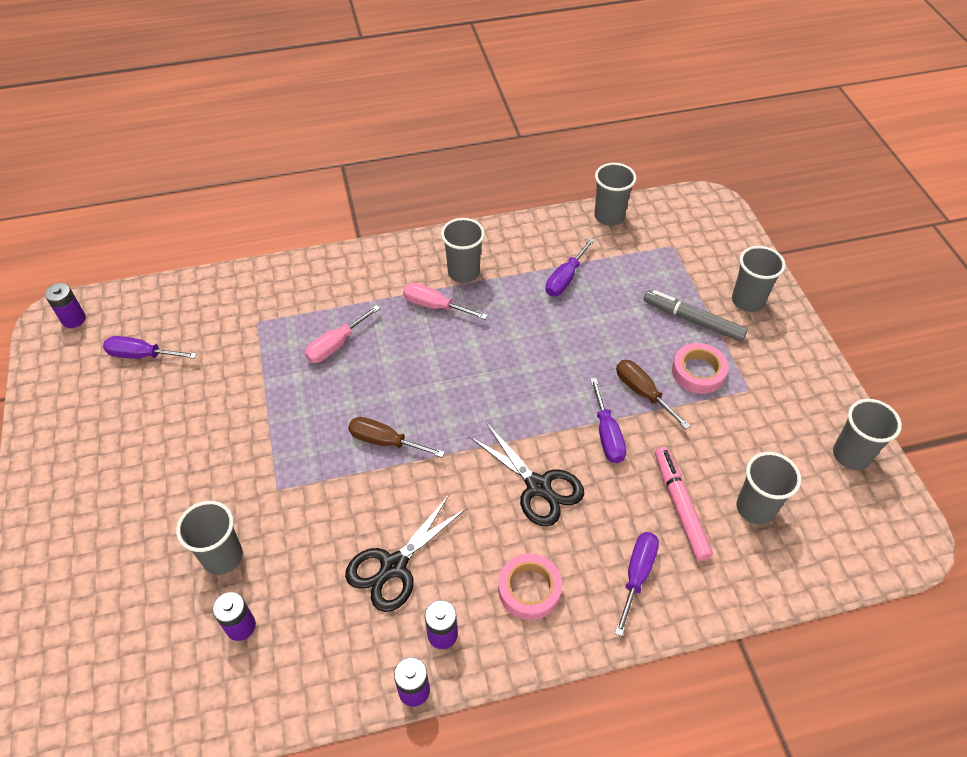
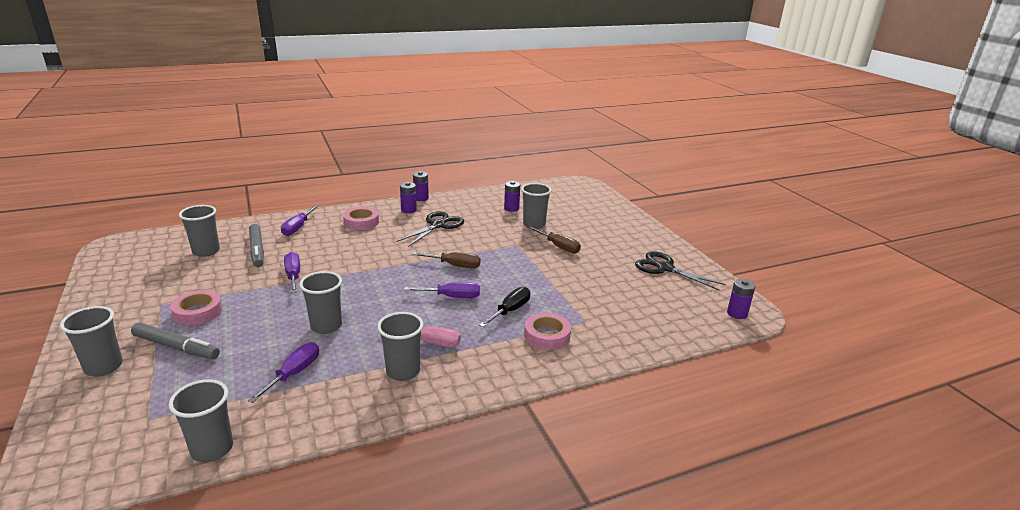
camera: 170 degrees right, 25 degrees down
(142, 355) = (659, 296): purple screwdriver -> purple screwdriver (452, 297)
(309, 304) = (547, 335): none -> pink tape
(335, 345) = (510, 310): pink screwdriver -> black screwdriver
(538, 486) = (349, 253): black scissors -> black scissors (665, 268)
(642, 392) = (254, 297): brown screwdriver -> brown screwdriver (559, 247)
(680, 506) = (257, 250): pink marker -> grey marker
(851, 455) = (112, 275): grey cup -> grey cup (326, 326)

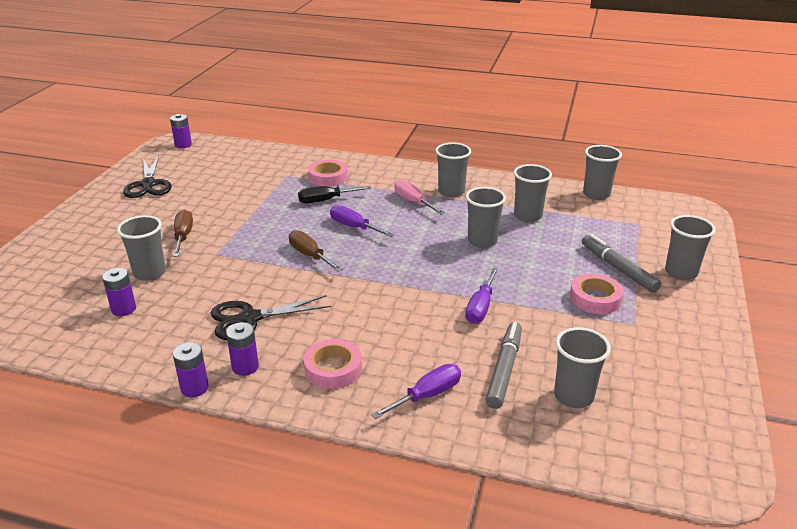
camera: 140 degrees left, 5 degrees up
(294, 373) = (527, 216): purple screwdriver -> grey cup

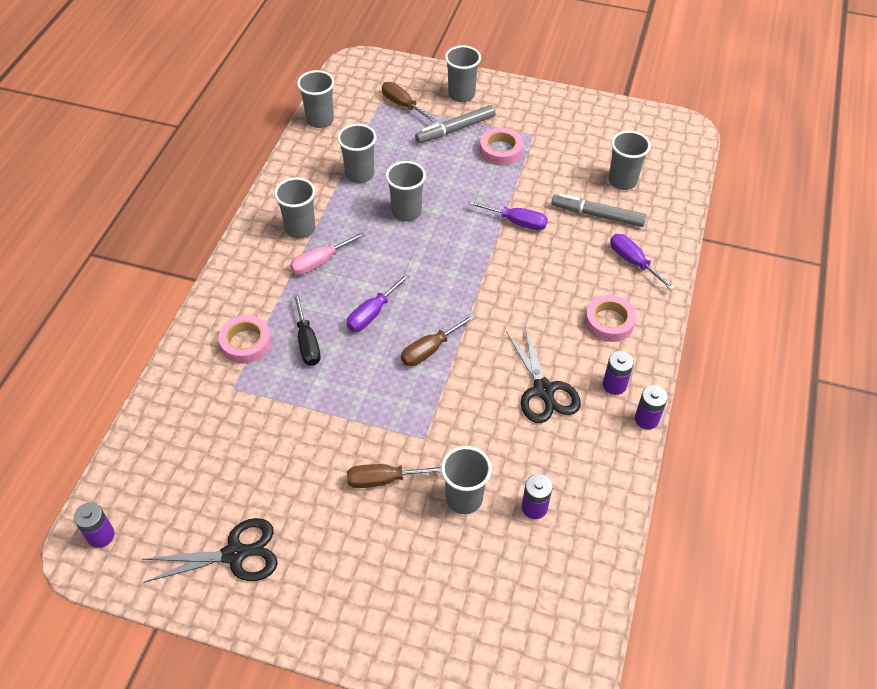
camera: 90 degrees left, 20 degrees up
(642, 236) = (403, 105): none -> brown screwdriver

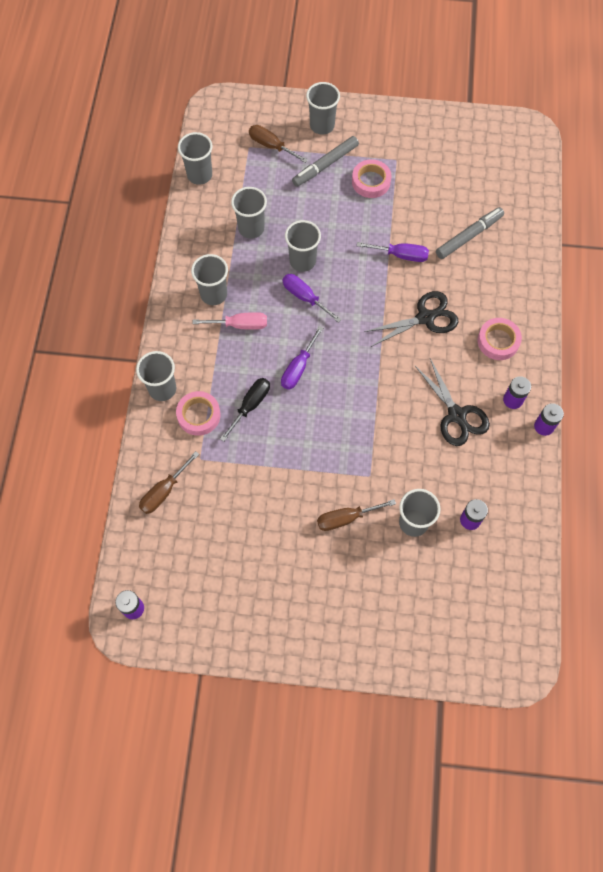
camera: 10 degrees left, 15 degrees up
(235, 554) = (245, 603): black scissors -> black scissors (425, 318)
(307, 342) = (250, 405): black screwdriver -> black screwdriver turned 120 degrees counterclockwise
(320, 262) = (240, 325): pink screwdriver -> pink screwdriver turned 135 degrees counterclockwise
(430, 350) = (355, 394): brown screwdriver -> brown screwdriver (164, 491)
(597, 215) = (469, 236): grey marker -> grey marker turned 135 degrees clockwise
(622, 181) = (484, 197): grey cup -> grey cup (162, 389)
(633, 262) = (507, 279): purple screwdriver -> purple screwdriver (305, 297)

